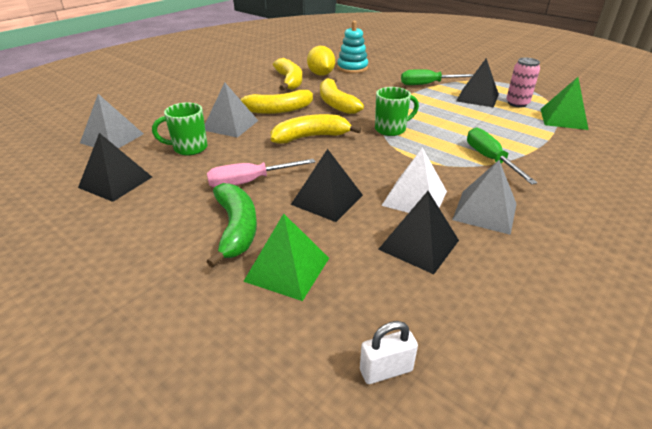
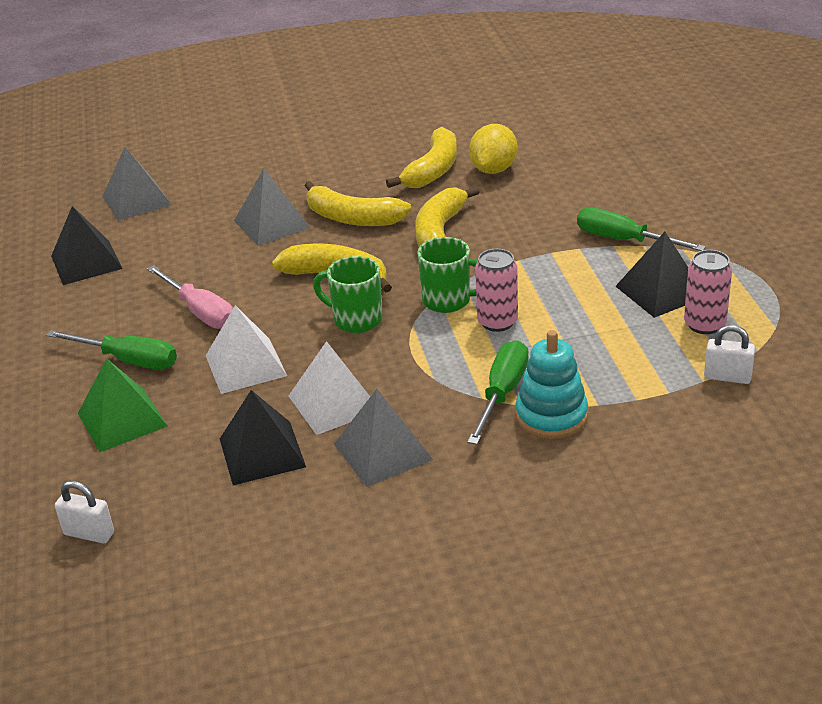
camera: 40 degrees right, 0 degrees up
(189, 148) = (193, 243): green mug -> green mug (356, 320)
(236, 229) = (128, 360): green banana -> green screwdriver
(249, 182) = (200, 312): pink screwdriver -> pink screwdriver turned 150 degrees counterclockwise
(327, 199) = (245, 365): black pyramid -> white pyramid
(352, 68) = (557, 170): turquoise stacking toy -> turquoise stacking toy (551, 416)
(431, 130) = (497, 322): none -> pink can
(563, 119) = (727, 377): green pyramid -> white padlock

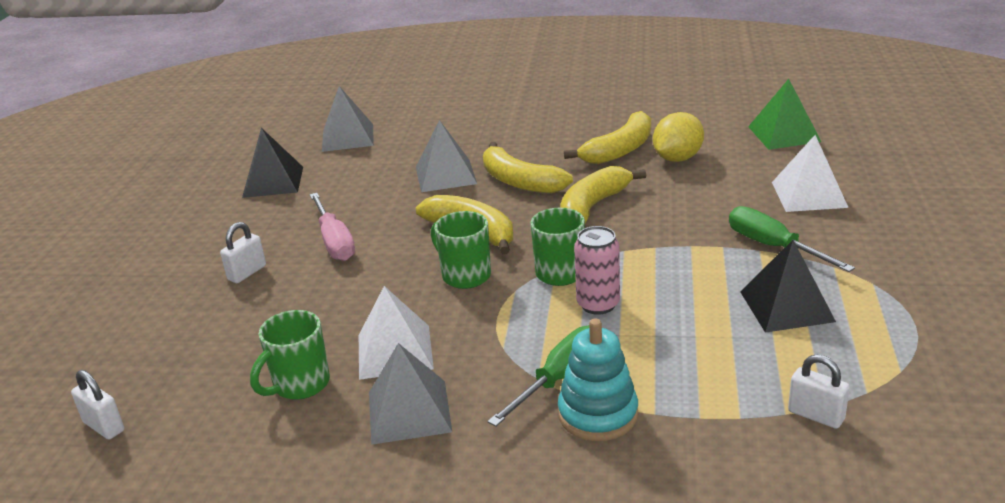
camera: 20 degrees right, 5 degrees down
(122, 419) = (205, 325): green pyramid -> green pyramid (784, 134)
(128, 360) = (247, 273): green screwdriver -> white padlock
(245, 365) = (340, 298): white pyramid -> white pyramid (809, 194)
(262, 452) = (300, 385): black pyramid -> green mug
(704, 324) = (818, 351): pink can -> none

